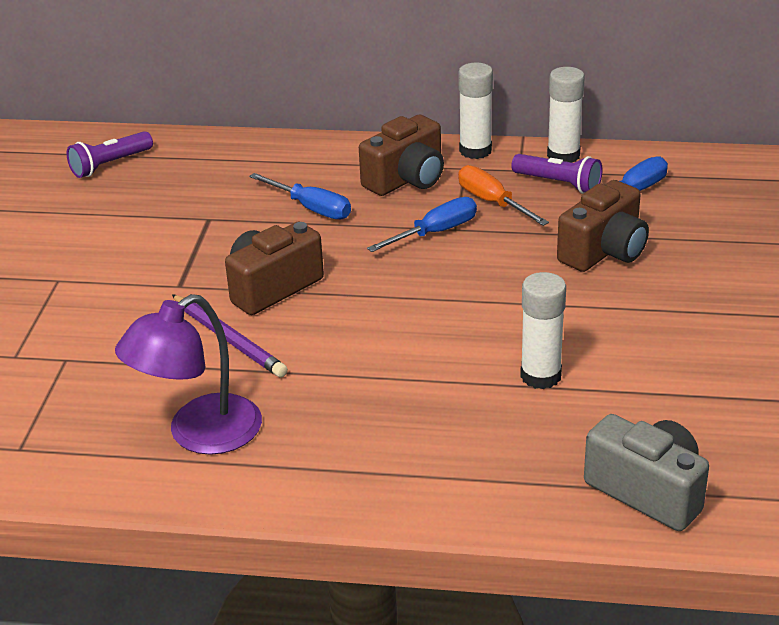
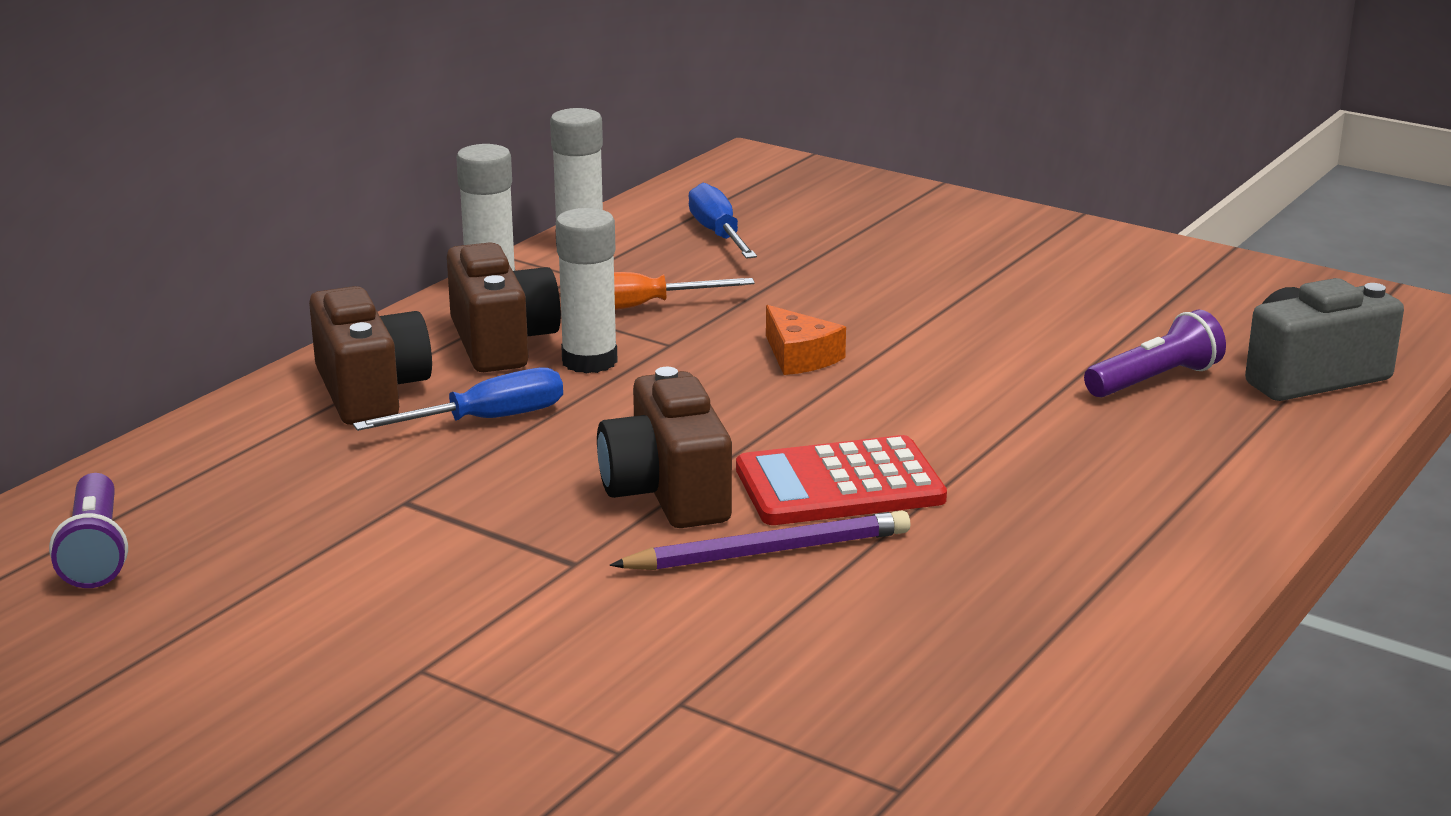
camera: 65 degrees left, 10 degrees down
(199, 435) = (991, 621): purple lamp -> none
(322, 339) = (839, 485): none -> red calculator
(435, 232) = (663, 357): blue screwdriver -> none
(478, 276) = (799, 357): none -> orange cheese
(540, 376) = (1051, 375): white glue stick -> white glue stick (589, 361)
(558, 184) = (644, 264): purple flashlight -> purple flashlight (1154, 380)
(604, 251) = (827, 280): brown camera -> brown camera (370, 391)

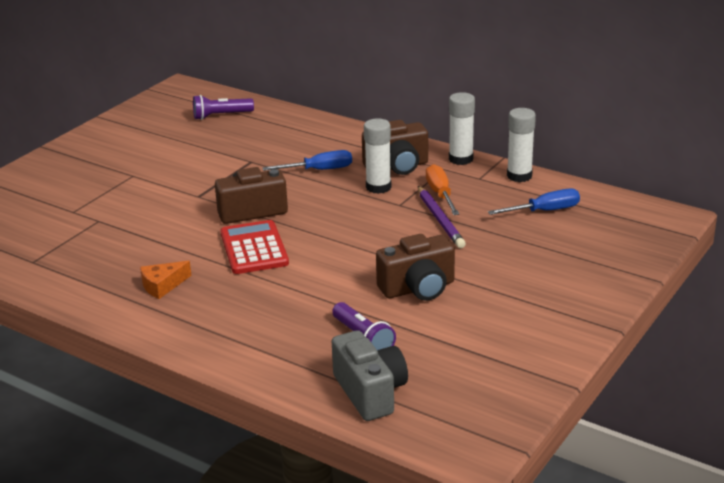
camera: 90 degrees right, 5 degrees up
(370, 391) = (346, 145): brown camera -> brown camera (418, 288)
(487, 420) = (319, 170): blue screwdriver -> blue screwdriver turned 75 degrees counterclockwise
(769, 551) = (199, 234): purple pencil -> purple pencil (440, 219)
(799, 357) = (386, 237): orange cheese -> orange cheese (162, 285)

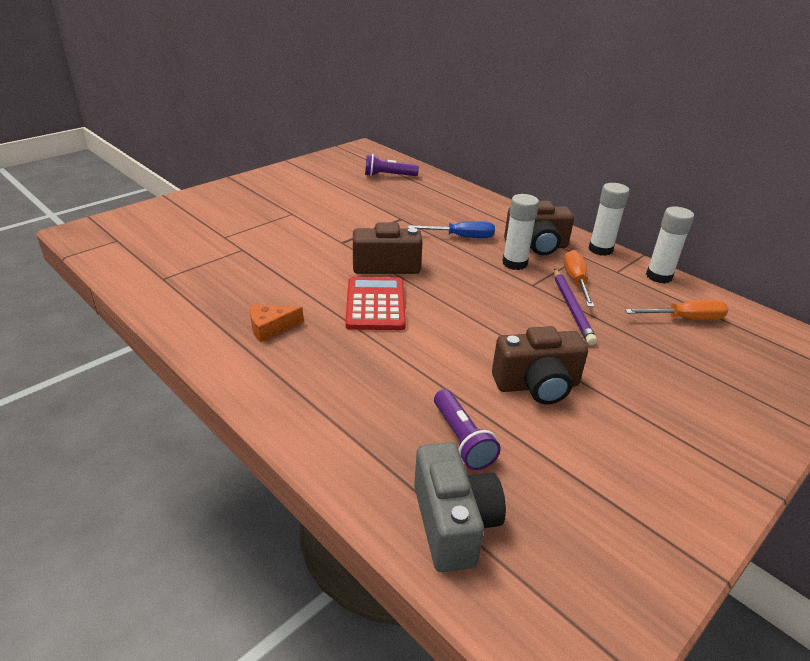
camera: 10 degrees right, 5 degrees up
(544, 211) = (685, 319): blue screwdriver -> orange screwdriver

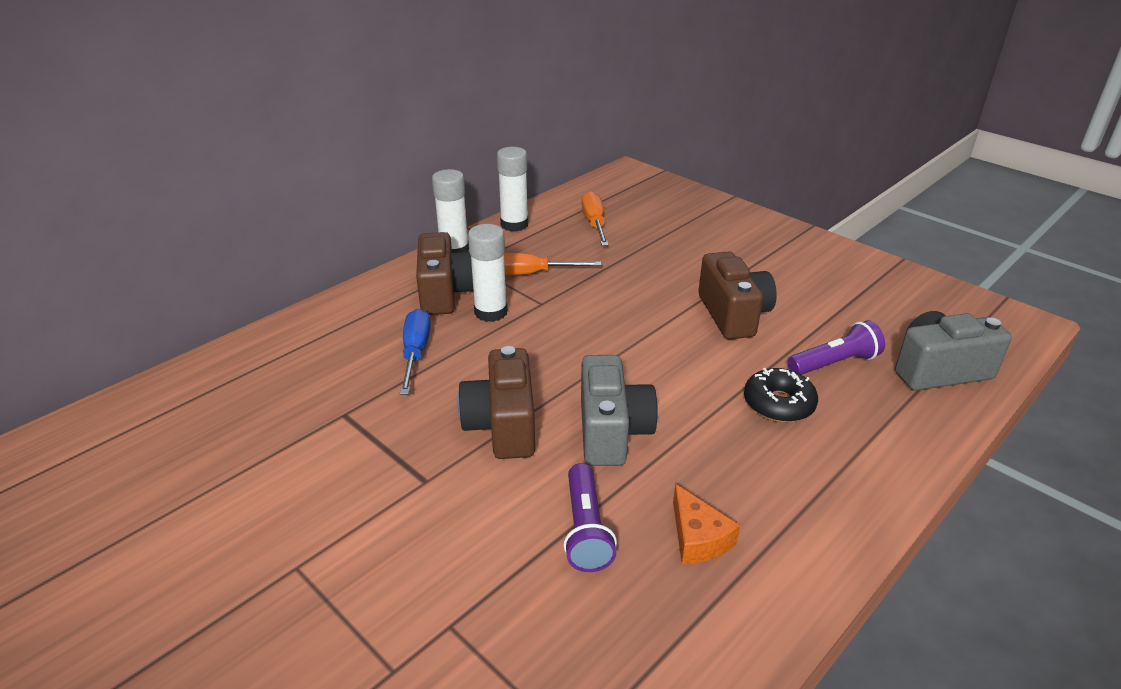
camera: 90 degrees left, 0 degrees up
(375, 304) = (612, 432): red calculator -> grey camera
(388, 175) = (150, 435): purple flashlight -> purple flashlight (585, 529)
(401, 389) = (778, 404): none -> black donut
(572, 308) = (588, 282): purple pencil -> none

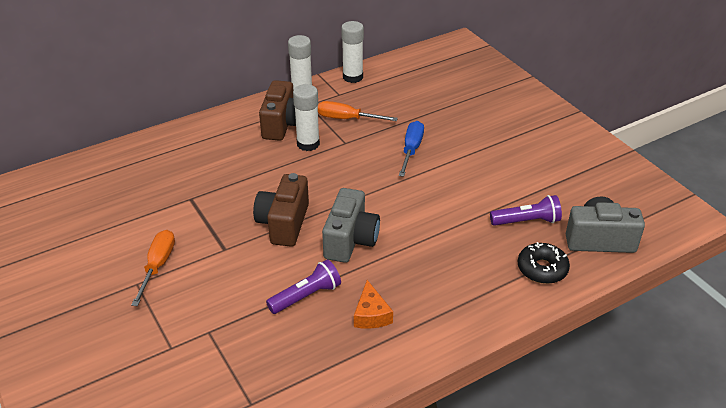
camera: 15 degrees right, 5 degrees up
(415, 352) = (248, 165): blue screwdriver -> blue screwdriver (411, 150)
(585, 529) = (306, 296): purple flashlight -> purple flashlight turned 135 degrees counterclockwise
(594, 223) = (411, 84): orange screwdriver -> orange screwdriver (158, 266)
(733, 315) = (475, 173): brown camera -> none
(778, 404) = (470, 242): black donut -> black donut (542, 269)

